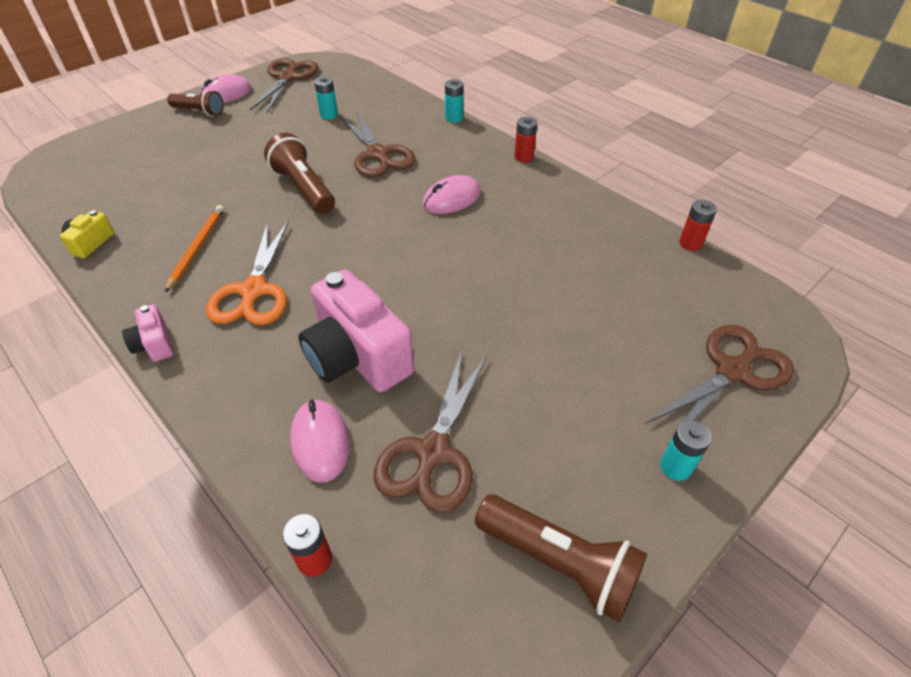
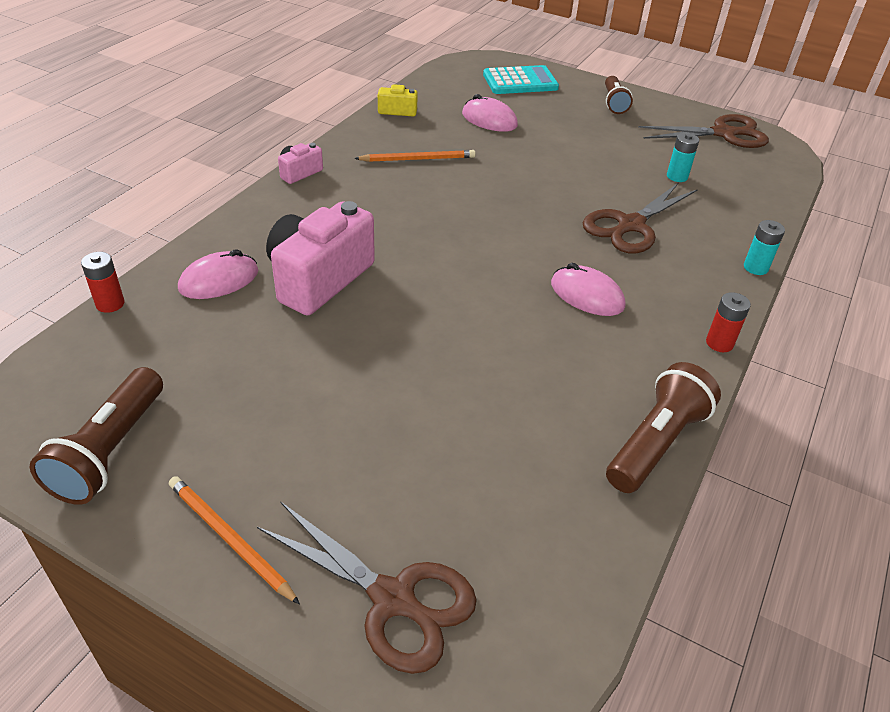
camera: 70 degrees right, 5 degrees down
(112, 151) = (520, 81): none -> turquoise calculator
(226, 94) = (656, 108): pink mouse -> pink mouse (489, 120)
(254, 290) = (378, 202): orange scissors -> none
(304, 189) = (536, 192): brown flashlight -> brown flashlight (656, 443)
(433, 452) = (219, 348): brown scissors -> none
(675, 467) = (230, 539): turquoise battery -> orange pencil
(690, 243) = (639, 544): red battery -> none

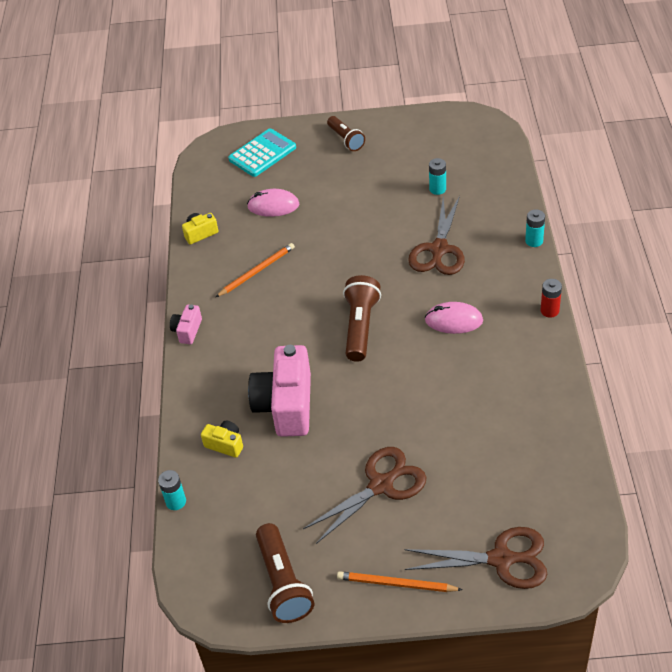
camera: 25 degrees left, 5 degrees up
(110, 304) = (176, 501): red battery -> turquoise battery
(219, 280) = (225, 444): pink mouse -> yellow camera
(656, 443) = (560, 396): brown flashlight -> brown flashlight (360, 326)
(723, 134) = (439, 130): brown scissors -> brown scissors (381, 485)

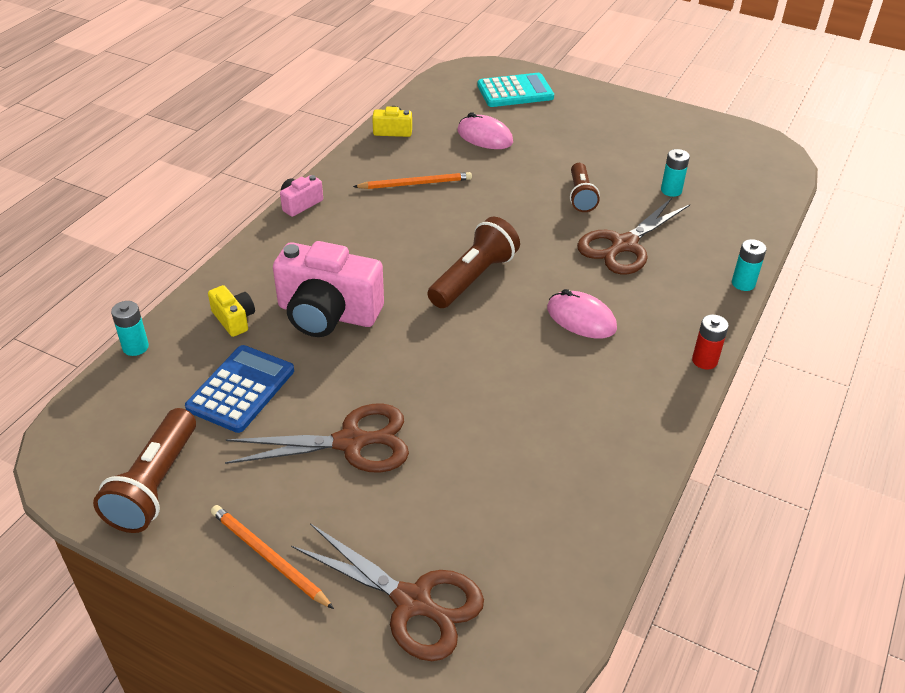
camera: 25 degrees right, 5 degrees down
(278, 490) = (241, 389): none -> blue calculator
(286, 405) = (327, 314): pink camera -> pink camera turned 105 degrees counterclockwise
(346, 139) = (610, 111): brown flashlight -> brown flashlight (581, 196)

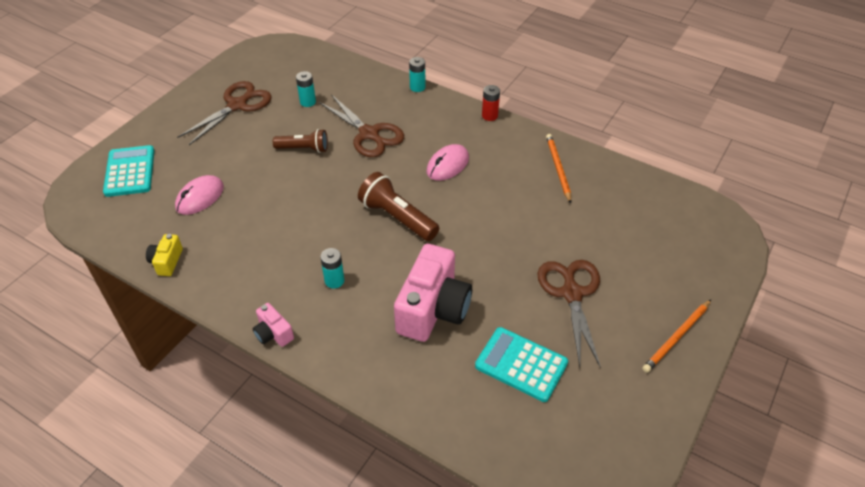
camera: 85 degrees left, 5 degrees up
(135, 347) = (470, 451): turquoise battery -> turquoise battery (334, 281)
(155, 485) = (624, 414): brown flashlight -> none
(234, 319) = (436, 376): yellow camera -> none
(241, 389) = (521, 364): blue calculator -> turquoise calculator
(412, 602) = (694, 264): brown scissors -> brown scissors (237, 105)
(415, 184) = (261, 247): orange pencil -> orange pencil (558, 168)

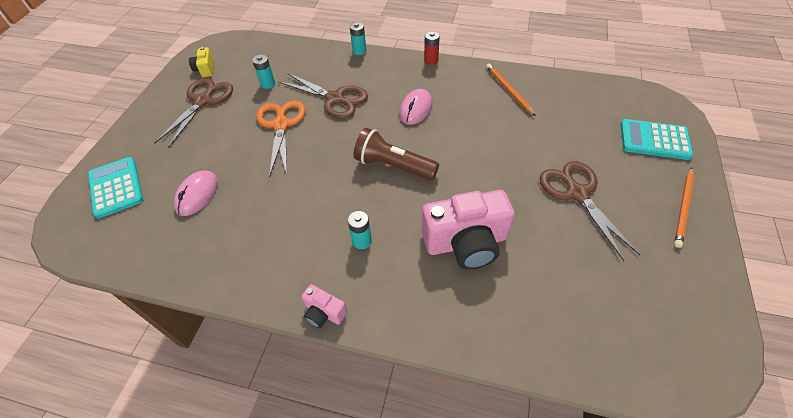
camera: 15 degrees left, 5 degrees up
(167, 261) = (185, 268): yellow camera -> yellow camera (205, 69)
(304, 149) = (281, 125): brown flashlight -> orange scissors
(433, 309) = (466, 242): pink camera -> pink camera turned 75 degrees clockwise
(521, 364) = (570, 273): turquoise calculator -> turquoise calculator (654, 140)

